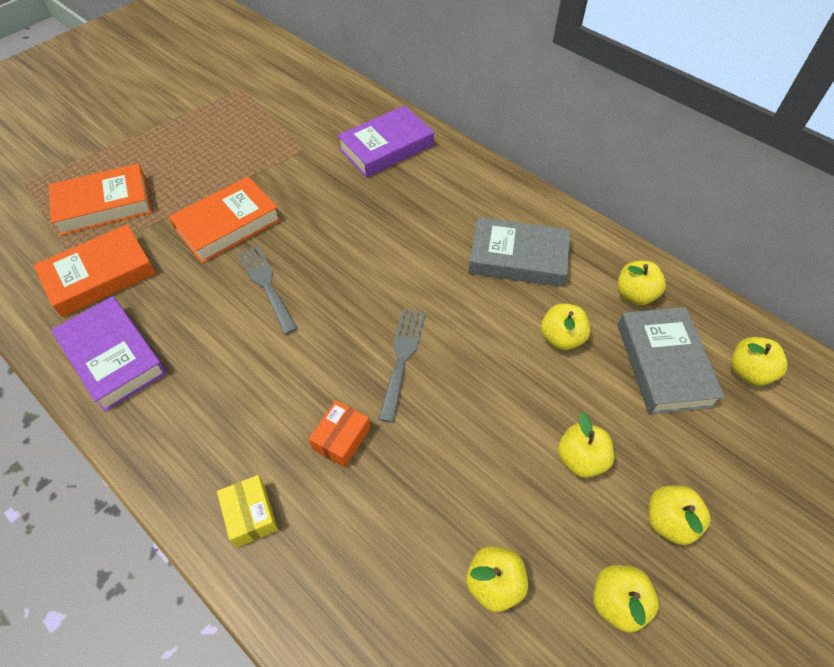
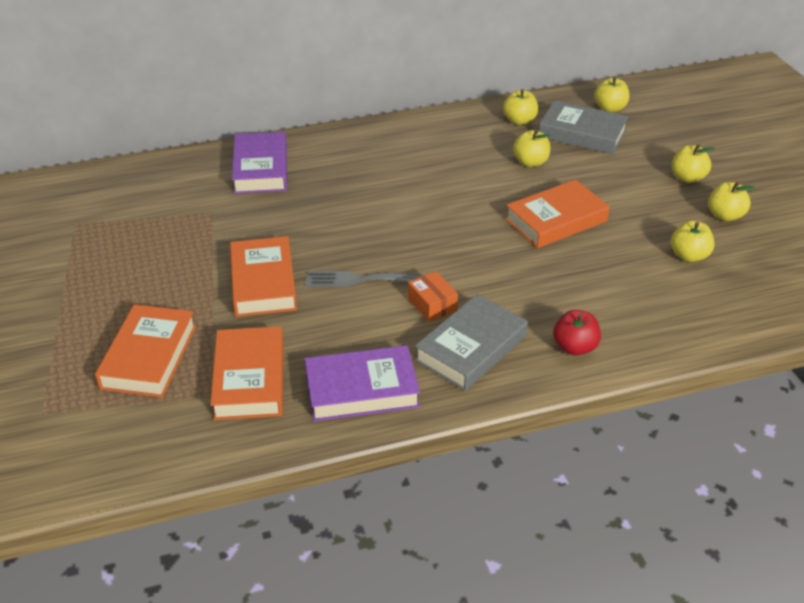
camera: 60 degrees left, 15 degrees down
(250, 515) = (575, 347): yellow box -> red apple
(341, 439) = (541, 285): orange box -> orange box (432, 305)
(402, 358) = (492, 234): grey fork -> none
(468, 406) = (556, 220): none -> orange book
(518, 257) = (445, 152): grey book -> grey book (471, 348)
(580, 459) = (627, 191): yellow apple -> none

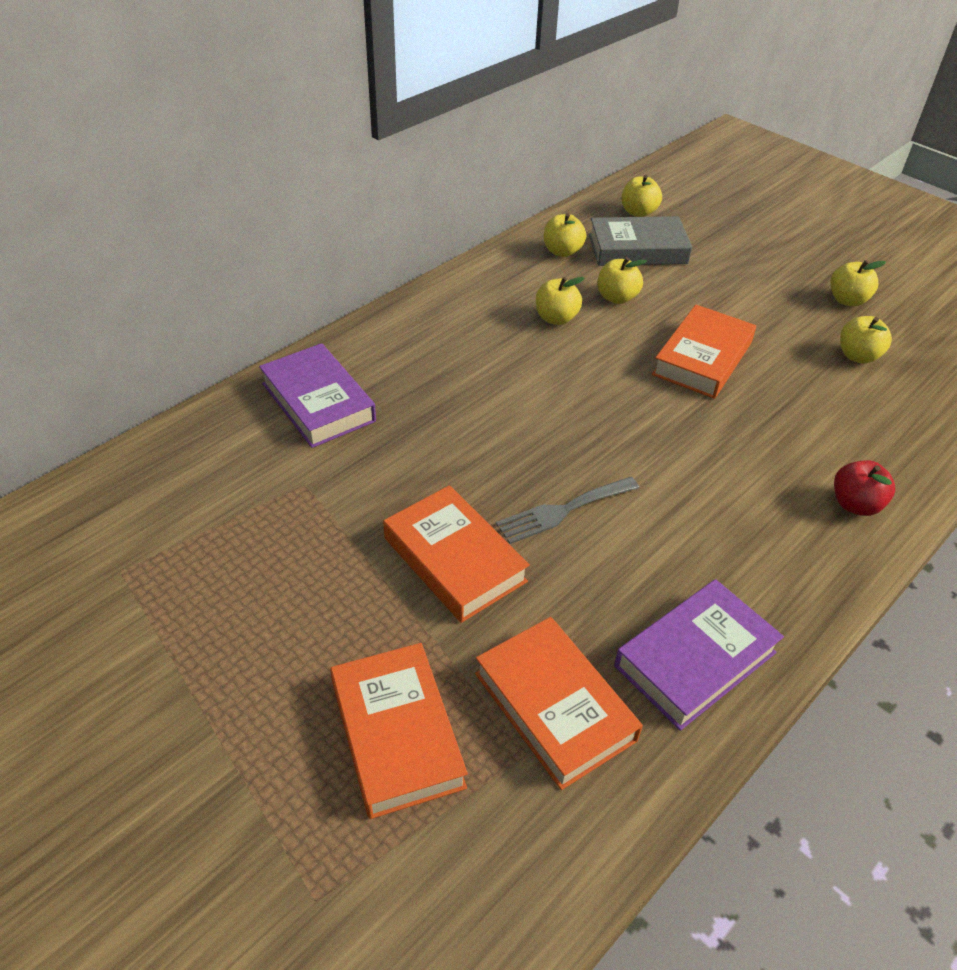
camera: 30 degrees left, 5 degrees up
(432, 305) = (671, 511): orange box -> none
(471, 348) = (759, 550): grey book -> none
(687, 177) = (778, 269): yellow apple -> yellow apple (556, 318)

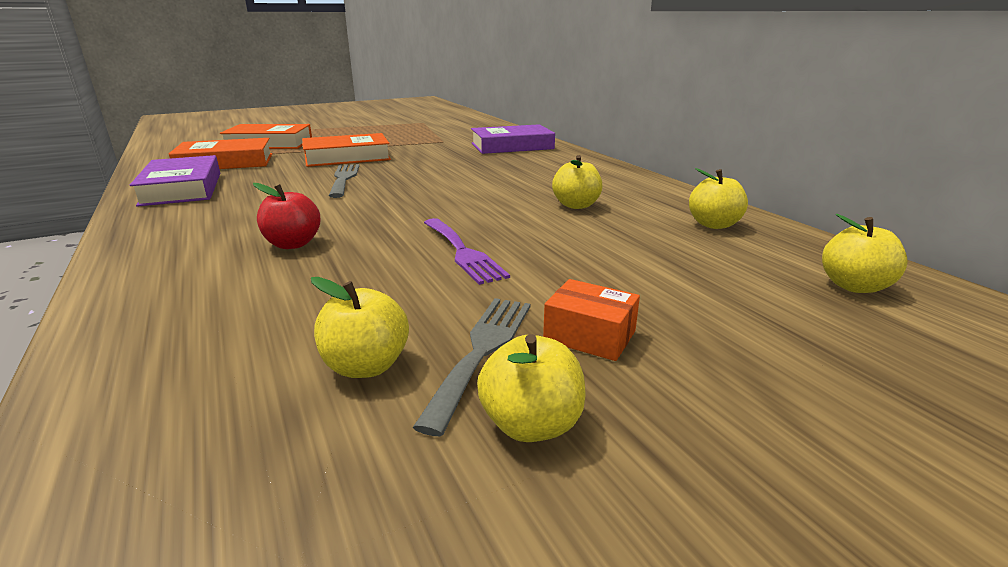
camera: 110 degrees right, 20 degrees down
(616, 297) = (606, 234): yellow apple -> none
(637, 249) = (728, 264): grey book -> none
(702, 358) = (463, 252): orange book -> purple fork
(767, 292) = (589, 336): none -> orange box
(811, 323) = (482, 351): none -> grey fork
(855, 504) = (167, 269): red apple -> red apple (293, 244)

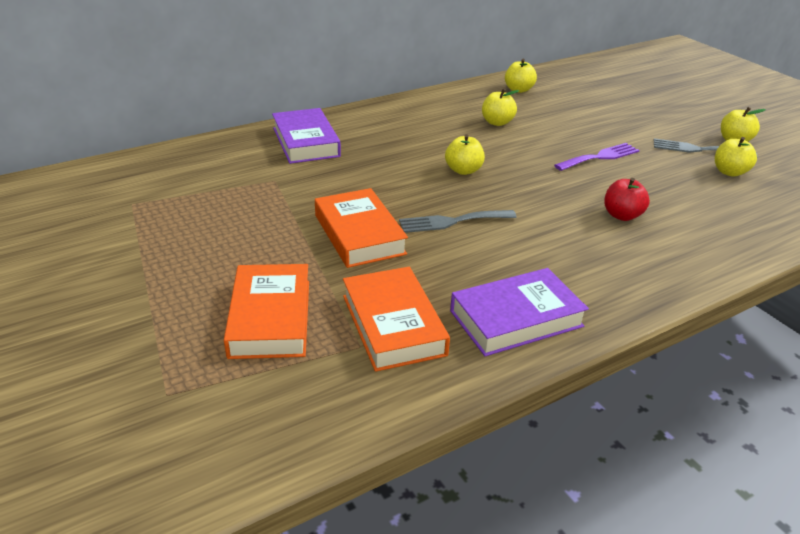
camera: 95 degrees left, 10 degrees up
(589, 336) = (669, 129): orange box -> none
(854, 286) = (586, 76): yellow apple -> yellow apple (463, 170)

